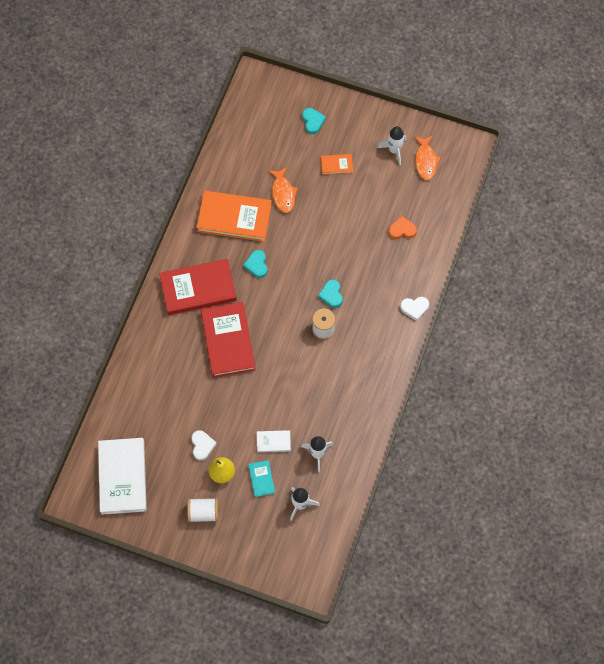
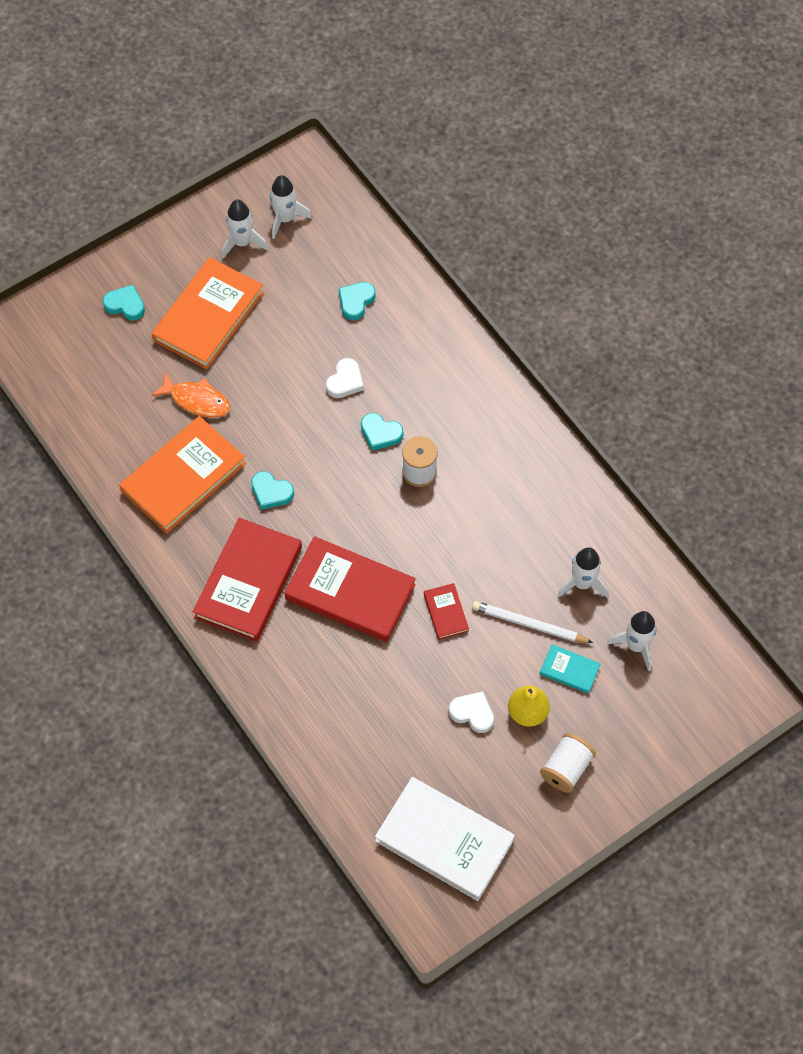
camera: 55 degrees left, 5 degrees down
(250, 395) = (446, 612): none -> red book
(273, 442) = (529, 624): white book -> white pencil
(336, 165) = (208, 316): orange book -> orange book, size x2.18
(402, 230) = (356, 301): orange heart -> turquoise heart
(414, 308) = (470, 354): white heart -> white heart (345, 381)
(425, 161) = (285, 219): orange fish -> white rocket

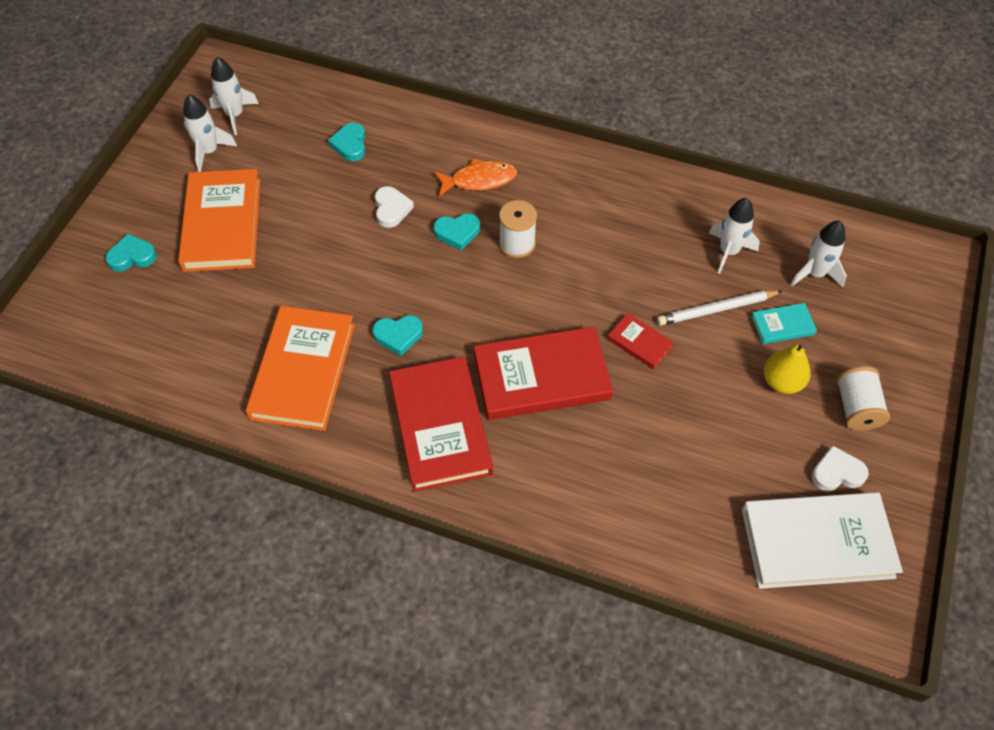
camera: 35 degrees left, 5 degrees down
(196, 400) = (264, 298): orange fish -> orange fish (479, 180)
(472, 713) = (738, 413): white heart -> white heart (837, 473)

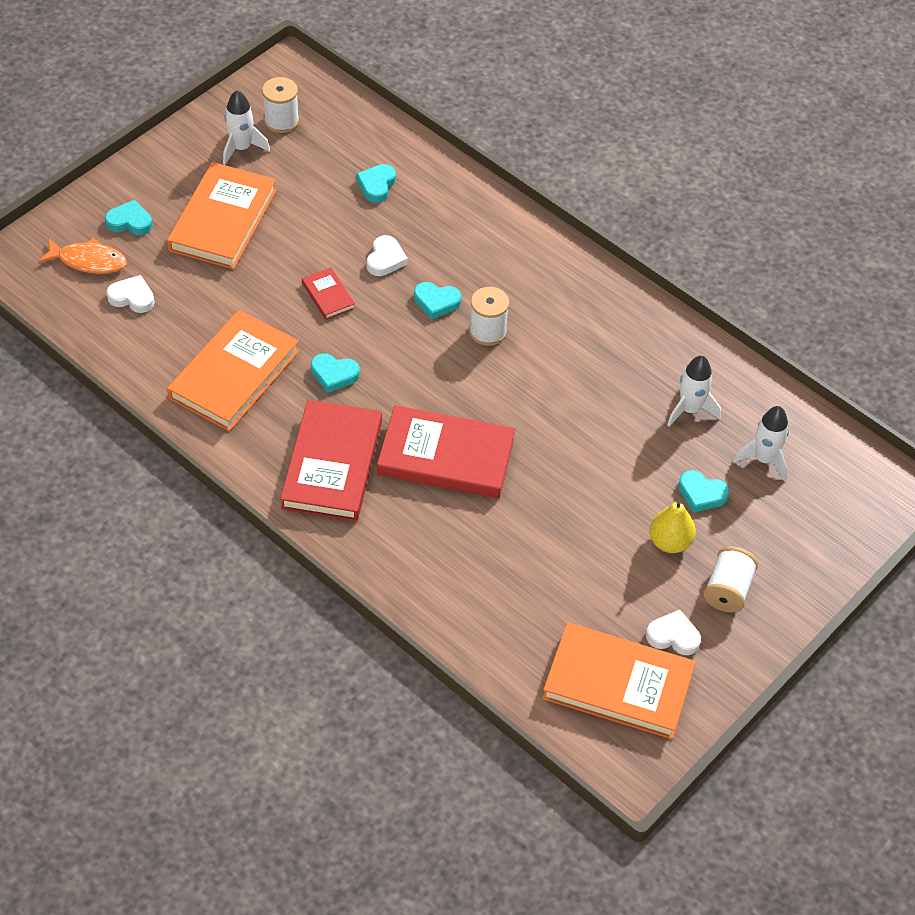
camera: 20 degrees right, 5 degrees down
(167, 330) = (132, 297): none -> white heart
(235, 115) = (281, 121): white rocket -> white spool
(479, 180) = (483, 260): orange fish -> orange fish (88, 261)
(639, 343) = (554, 460): red book -> red book (328, 295)
(716, 309) = (646, 457): white pencil -> none
(782, 325) = (701, 494): turquoise book -> turquoise heart
(817, 543) = (618, 684): white book -> orange book

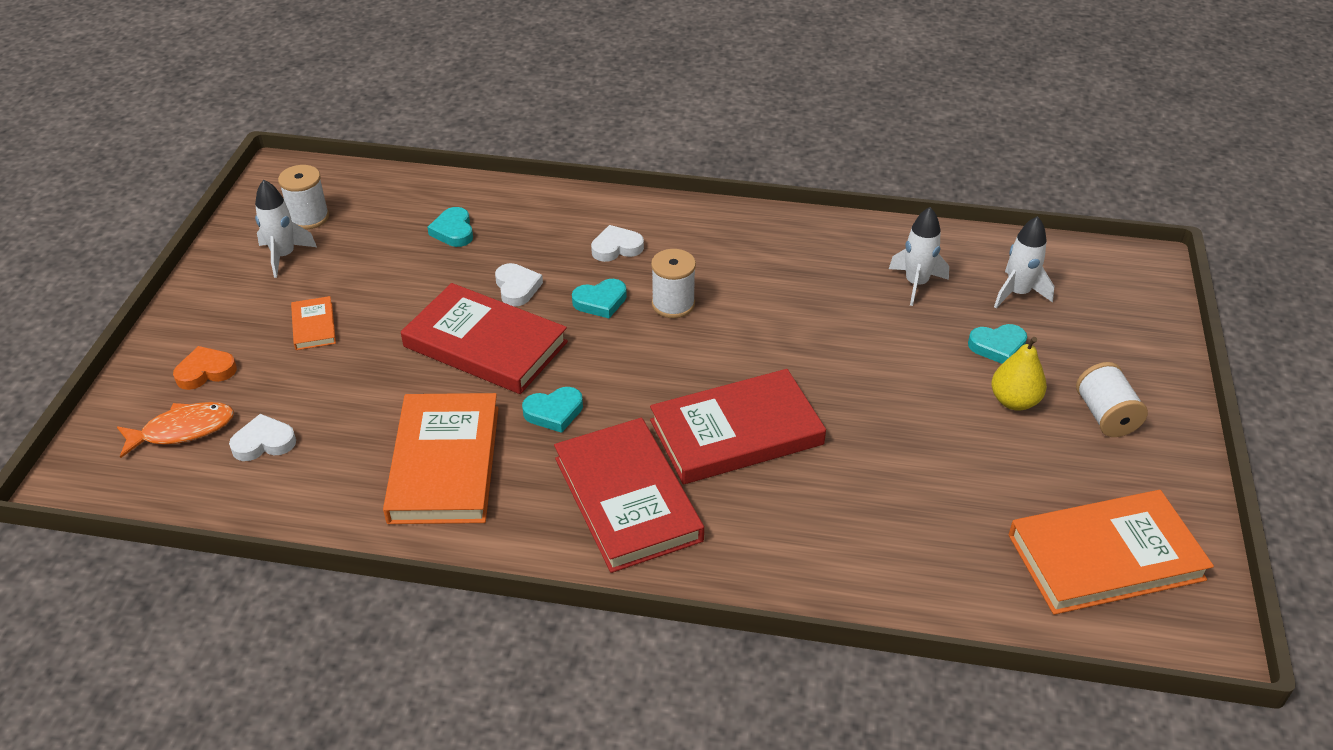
camera: 30 degrees left, 10 degrees down
(130, 222) = (205, 371): turquoise heart -> orange heart
(223, 220) = (314, 326): orange book -> orange book, size x0.46
(328, 295) = (485, 344): red book -> red book, size x2.18
(673, 636) = (1104, 483): white heart -> white heart (616, 248)

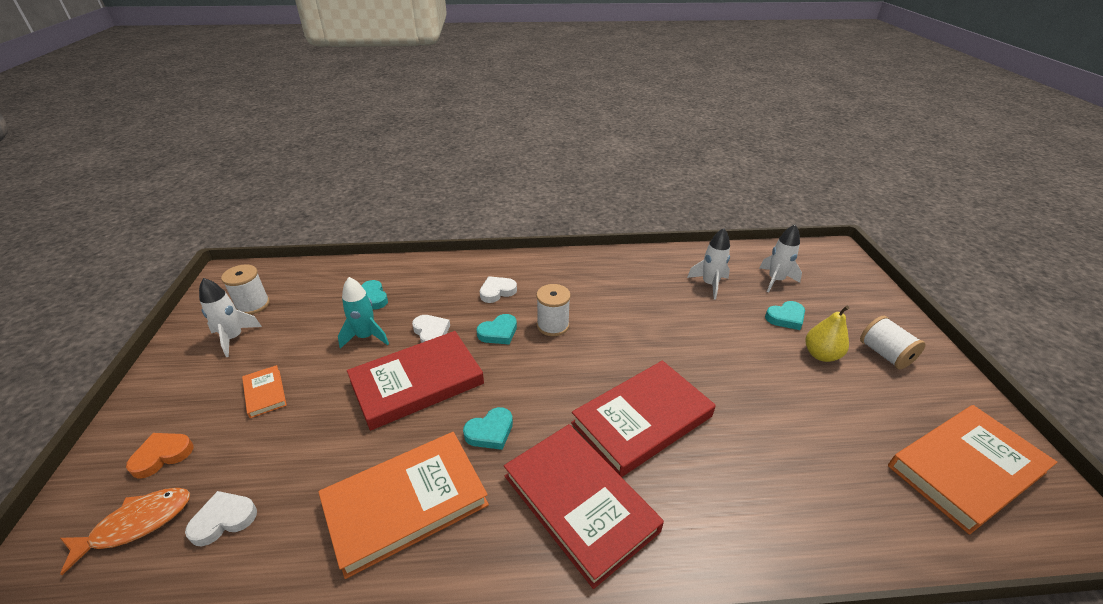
camera: 15 degrees left, 5 degrees down
(437, 280) = (366, 337): none -> turquoise rocket
(445, 463) = (406, 503): orange book -> orange book turned 75 degrees clockwise
(485, 344) = (417, 382): red book -> red book turned 45 degrees counterclockwise

